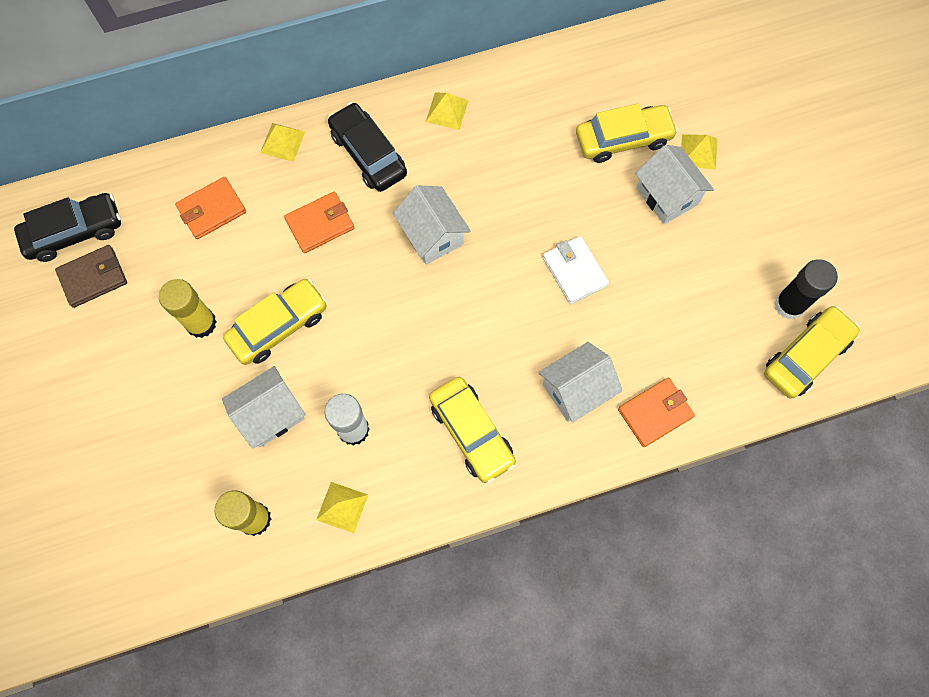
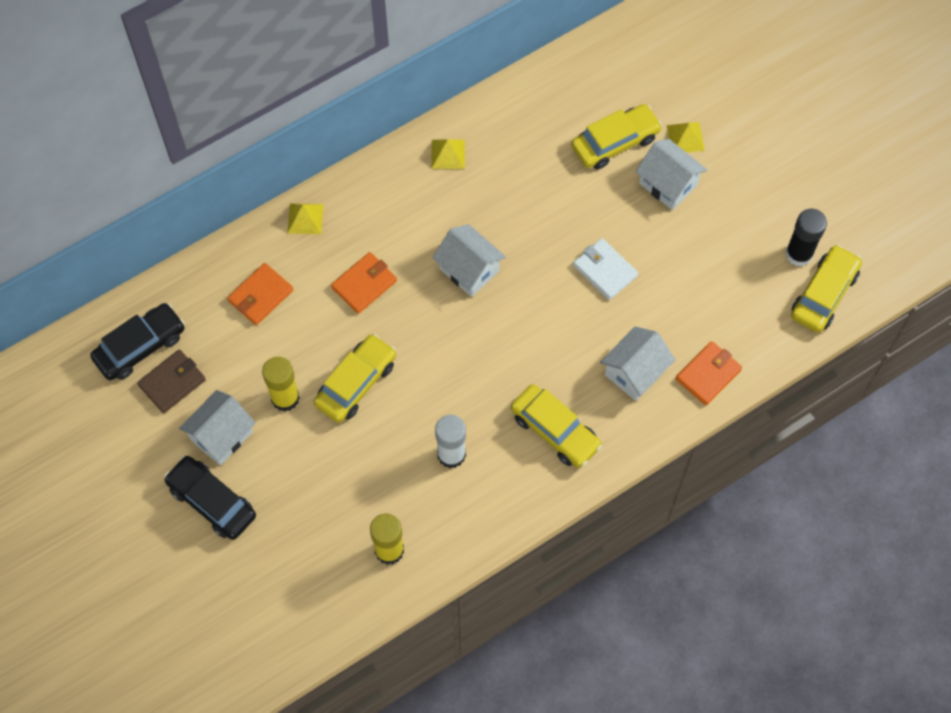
camera: 15 degrees left, 5 degrees down
(271, 414) = (374, 460): white house -> white house (221, 436)
(342, 507) = (462, 521): yellow pyramid -> none
(368, 154) = (388, 210): black car -> black car (212, 501)

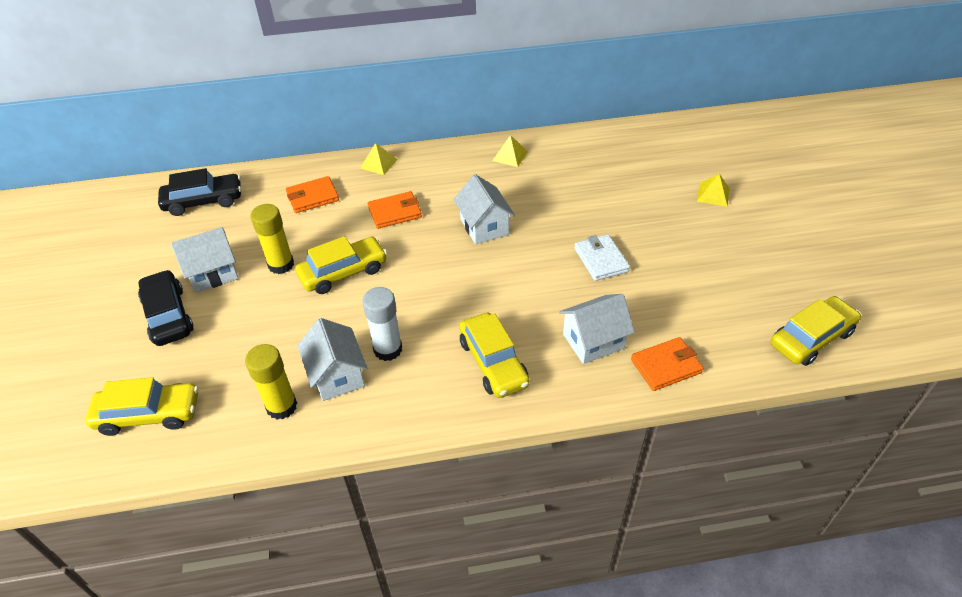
camera: 25 degrees right, 20 degrees down
(172, 382) = (207, 229): brown wallet -> none
(615, 142) = (650, 182): yellow car -> yellow car (149, 414)
(668, 184) = (685, 219): white house -> white house (337, 375)
(799, 254) = (794, 300): black glue stick -> none

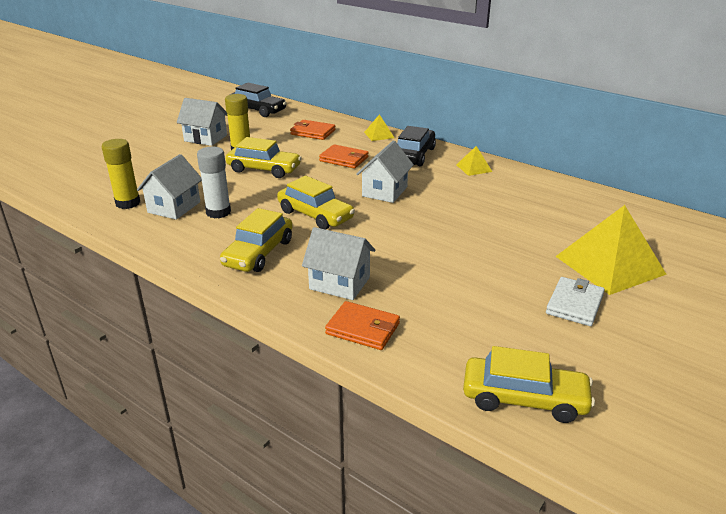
camera: 45 degrees right, 15 degrees down
(149, 414) = (78, 172): yellow car -> yellow car (315, 215)
(168, 315) = (157, 143): black car -> black car (414, 155)
(601, 260) = (432, 248): white wallet -> white wallet (574, 304)
(713, 194) = (609, 265): yellow pyramid -> yellow pyramid, size x2.17

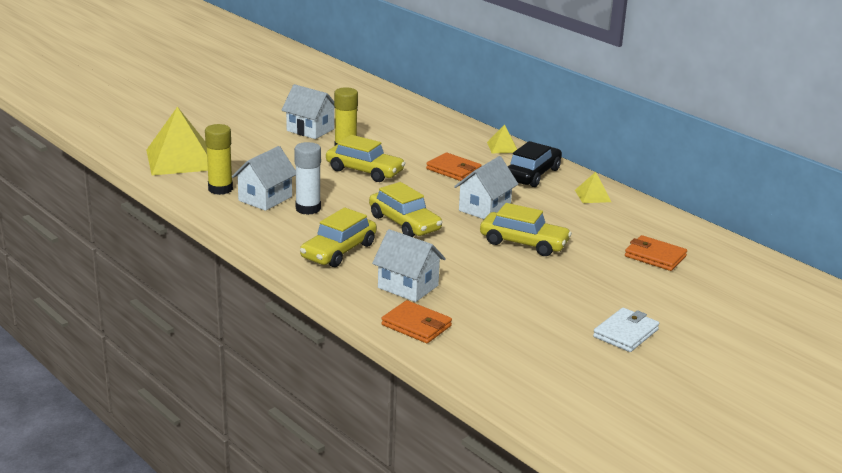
camera: 10 degrees right, 5 degrees down
(257, 110) = (375, 103): black car -> none
(313, 132) = (429, 136): orange wallet -> orange wallet (655, 256)
(524, 399) = (537, 394): yellow car -> yellow car (524, 243)
(609, 265) = (682, 305): yellow pyramid -> yellow pyramid (180, 159)

